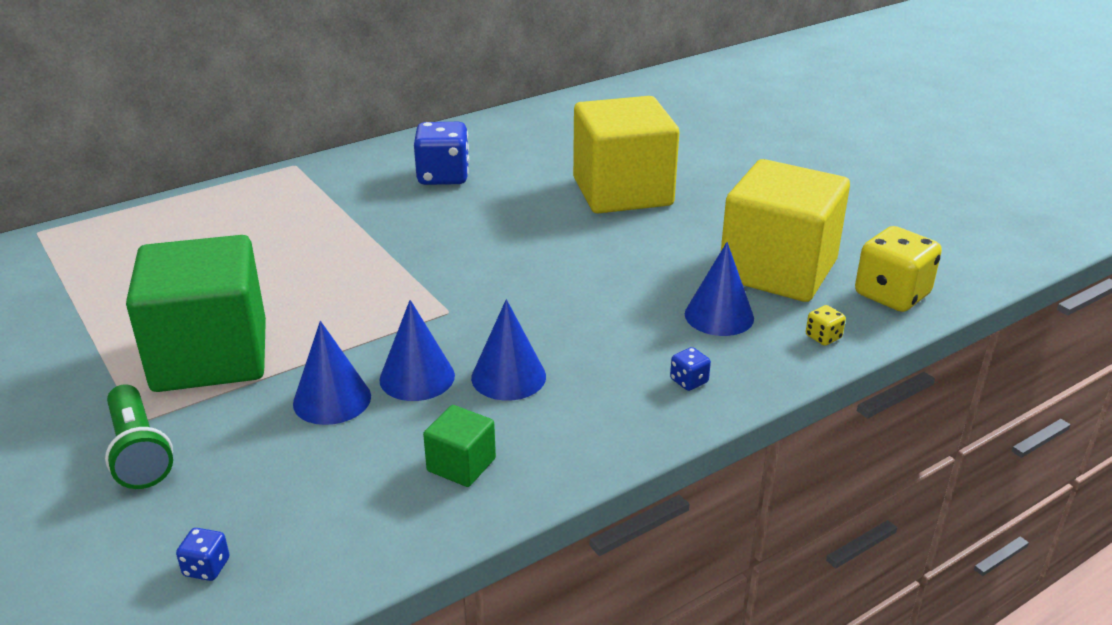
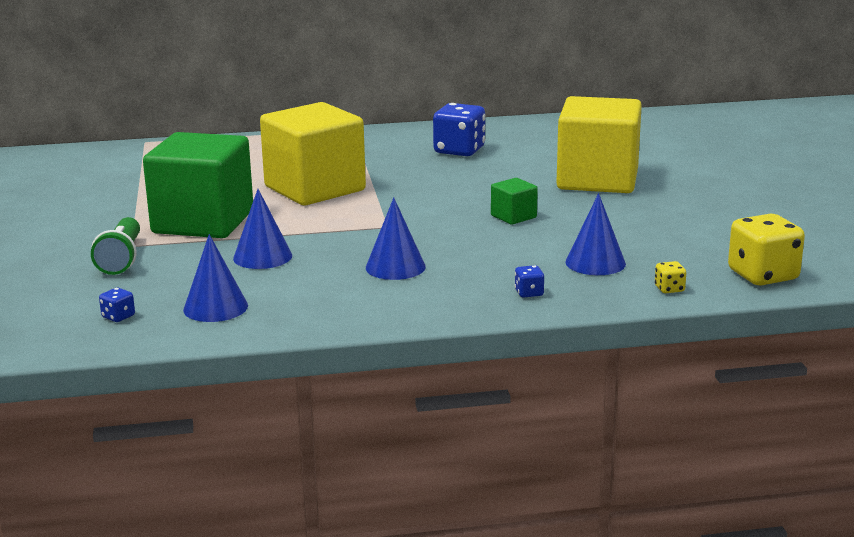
camera: 25 degrees right, 10 degrees down
(417, 377) = (330, 256): blue cone -> blue cone (215, 307)
(461, 465) = (318, 303): green cube -> green cube (513, 216)
(777, 270) = (677, 245): yellow cube -> yellow cube (315, 189)

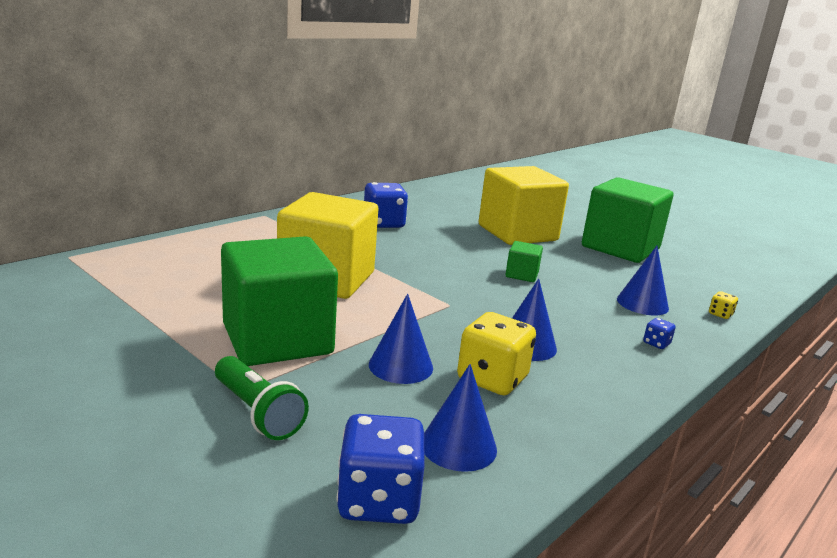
camera: 40 degrees left, 0 degrees up
(118, 317) = (378, 500): blue dice -> blue dice, size x2.25
(701, 212) = (620, 248): none -> green cube
(763, 275) = (740, 289): yellow dice -> yellow dice (492, 379)

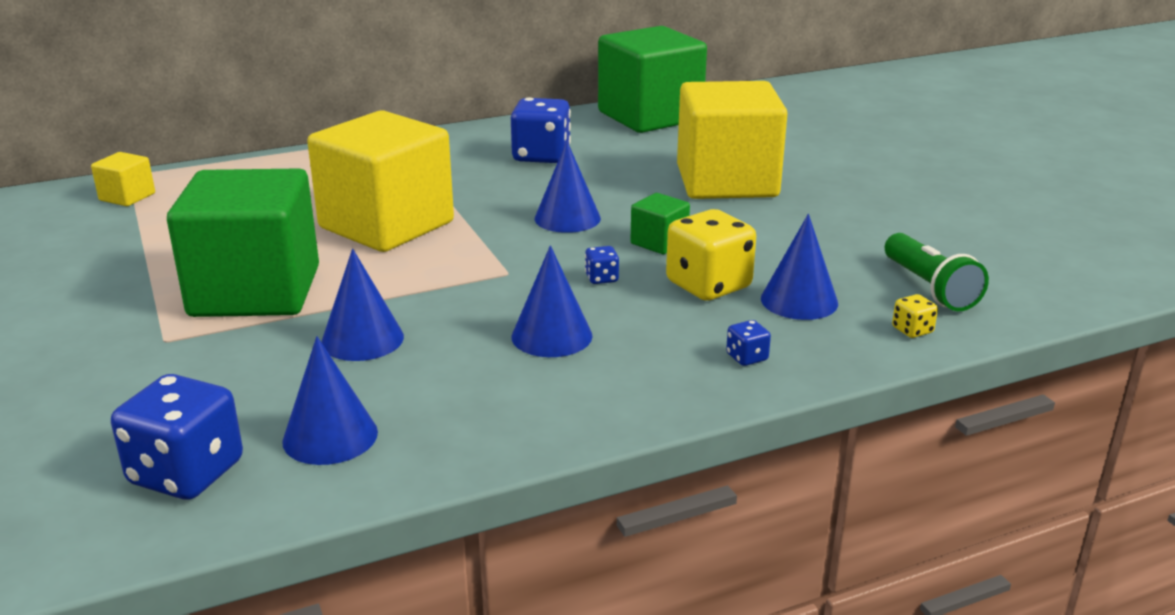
camera: 25 degrees right, 5 degrees up
(85, 274) = (127, 197): none -> yellow cube
(257, 412) = (157, 366): green flashlight -> green flashlight (929, 288)
(447, 263) = (567, 218): none -> blue cone
(492, 379) = (457, 370): yellow dice -> yellow dice (708, 285)
(513, 302) = (601, 278): none -> blue dice
(620, 248) = (872, 215): green cube -> green cube (650, 116)

